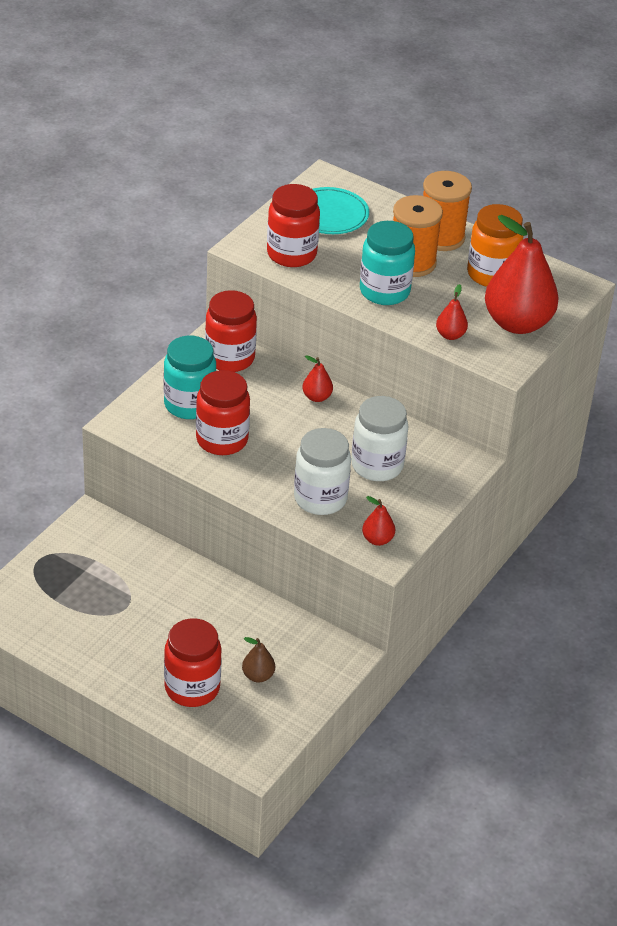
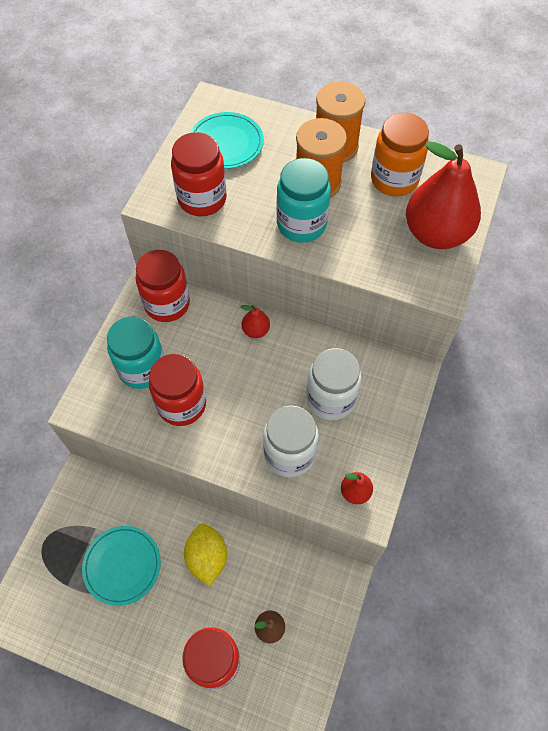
camera: 10 degrees left, 20 degrees up
(116, 595) = (122, 565): none -> turquoise plate
(208, 607) = (207, 557): none -> yellow lemon
(450, 335) = (378, 264): red pear -> none

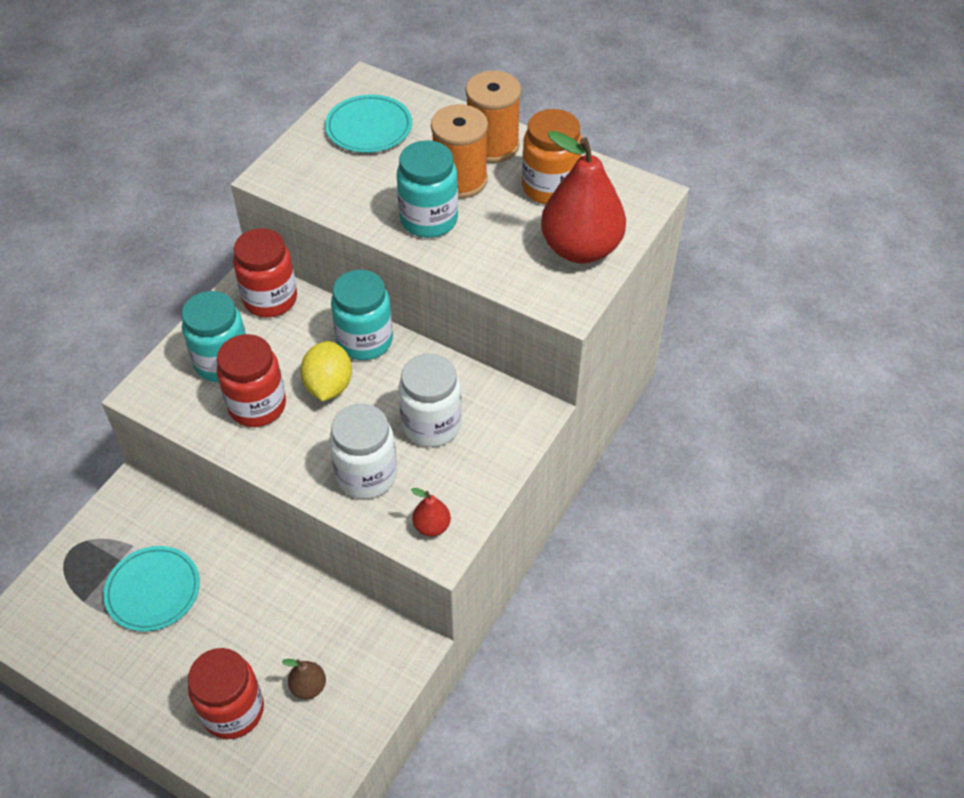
camera: 10 degrees right, 10 degrees down
(202, 199) = (325, 180): red jar -> none
(207, 557) = (255, 598): yellow lemon -> yellow lemon (328, 386)
(256, 330) = (365, 341): red pear -> turquoise jar

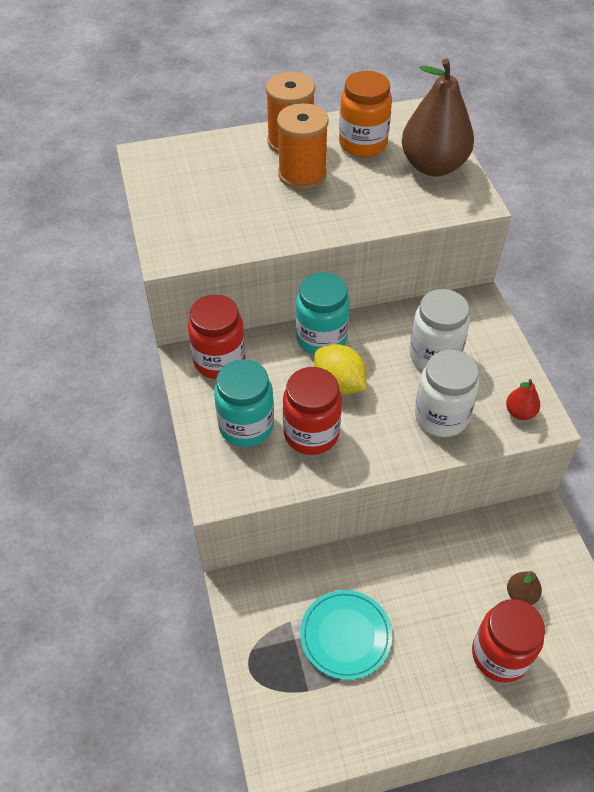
camera: 45 degrees left, 0 degrees up
(369, 127) = (191, 181): turquoise plate -> none
(429, 220) = (319, 210): turquoise jar -> none
(580, 248) = (433, 166): red pear -> brown pear

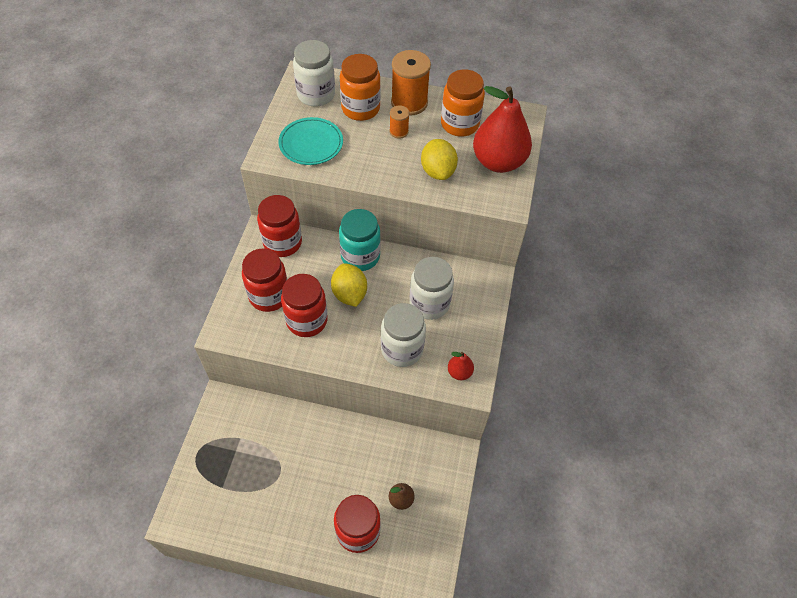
camera: 25 degrees right, 5 degrees up
(176, 170) = (316, 95): none -> white jar
(240, 166) = (360, 109): none -> orange jar
(246, 426) = (269, 296): turquoise jar -> red jar
(302, 174) = (399, 131): orange spool -> orange spool, size x0.51
(345, 635) = (268, 465): turquoise plate -> turquoise plate (311, 143)
(377, 199) = (437, 171): none -> yellow lemon
(433, 166) = (498, 162): brown pear -> red pear

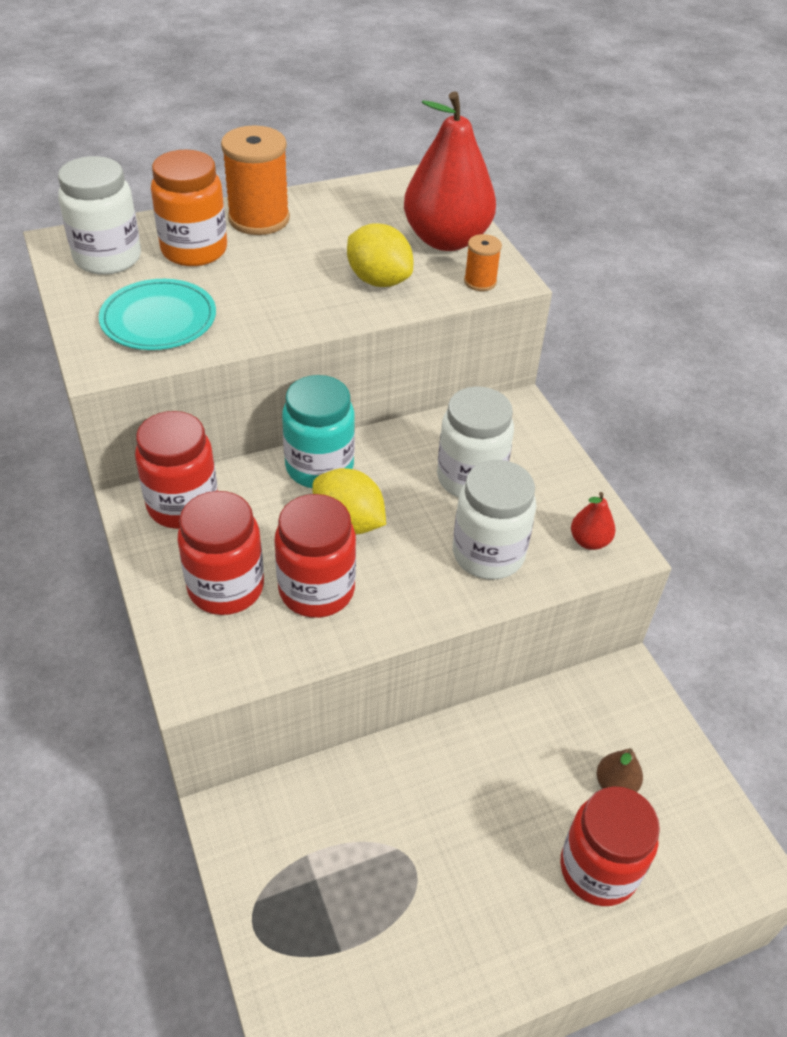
camera: 35 degrees left, 10 degrees down
(399, 131) = (277, 256): orange spool -> orange spool (480, 282)
(459, 124) = (353, 218): orange jar -> none

